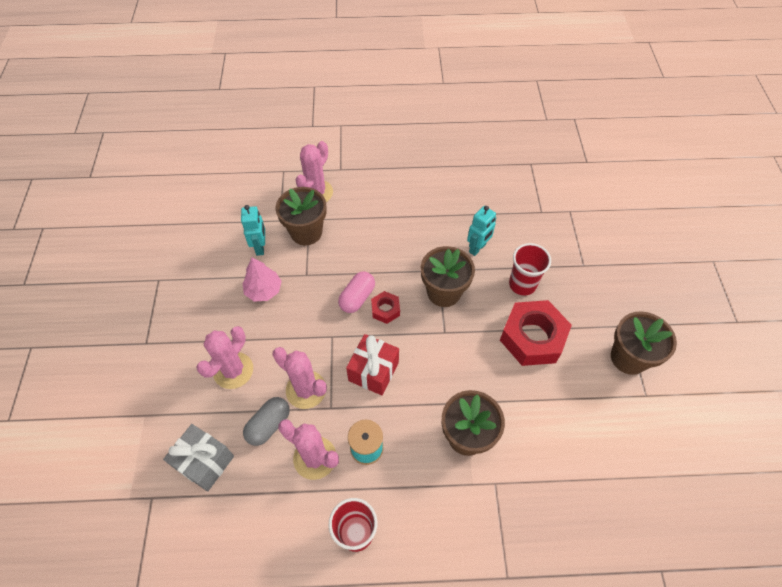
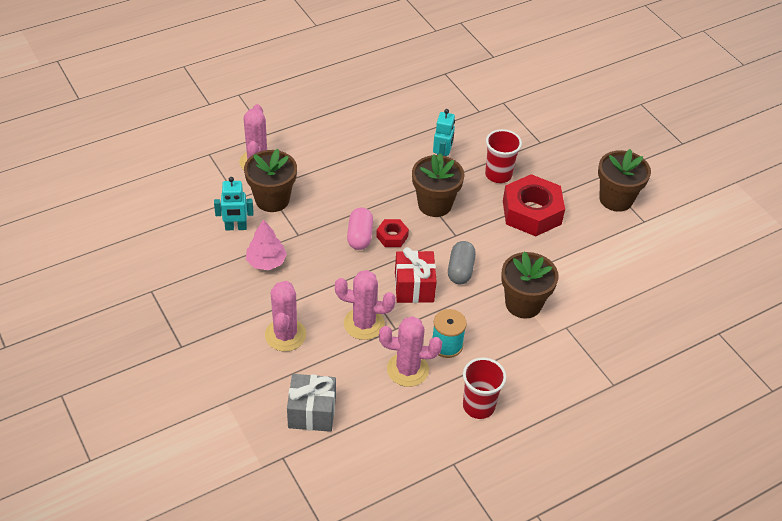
camera: 30 degrees left, 10 degrees down
(260, 247) = (236, 227): turquoise robot -> turquoise robot turned 120 degrees clockwise
(269, 425) = (349, 362): grey capsule -> grey capsule (460, 270)

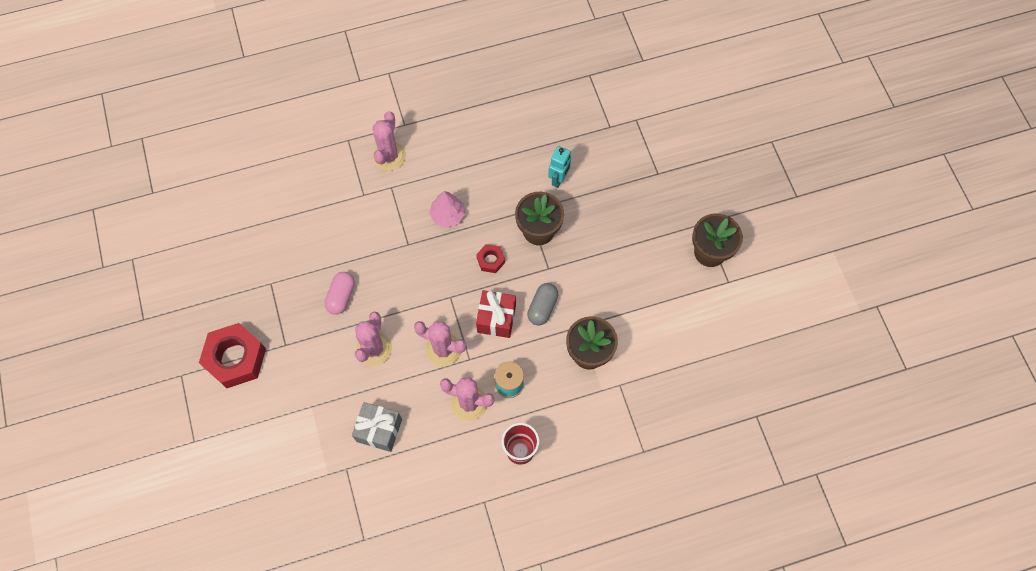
camera: 15 degrees right, 20 degrees up
(236, 227) = (355, 227): turquoise robot -> none
(266, 262) = (374, 269): pink tree -> pink tree (448, 215)
(272, 199) = (393, 201): brown flower pot -> none
(360, 236) = (462, 255): pink capsule -> pink capsule (341, 296)
(498, 174) = (607, 206): red cup -> none
(532, 212) = (625, 254): red nut -> red nut (235, 358)

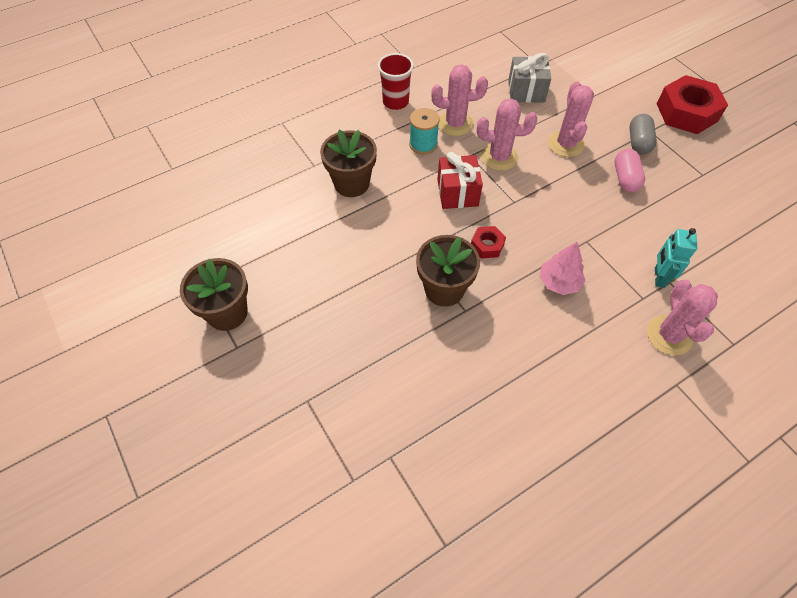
camera: 165 degrees right, 10 degrees down
(542, 307) = (412, 213): grey capsule -> grey capsule (638, 142)
(559, 179) = (440, 359): turquoise robot -> turquoise robot (659, 277)

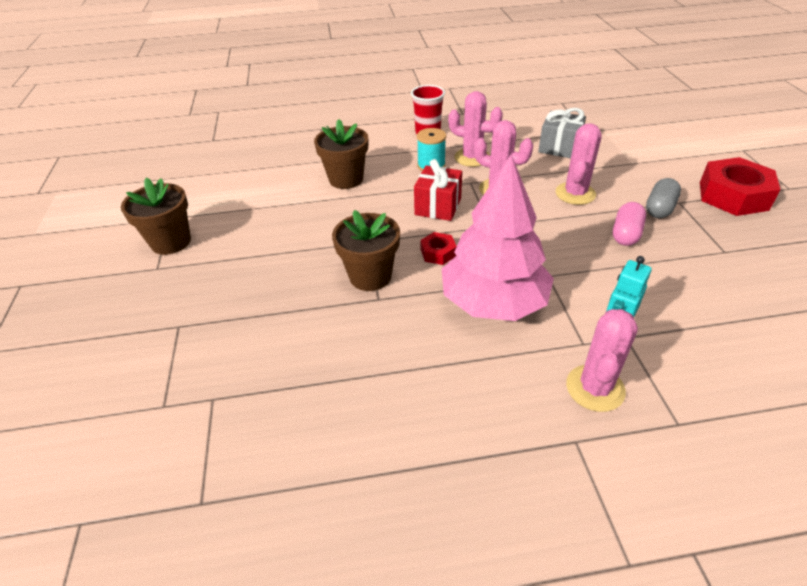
camera: 25 degrees right, 15 degrees down
(559, 282) = (493, 302): pink tree -> pink tree, size x2.11

